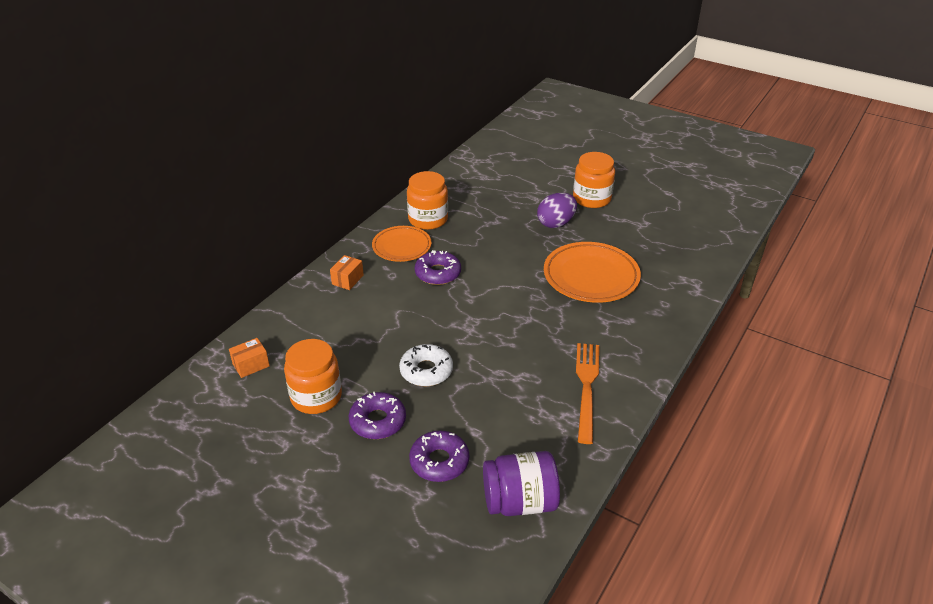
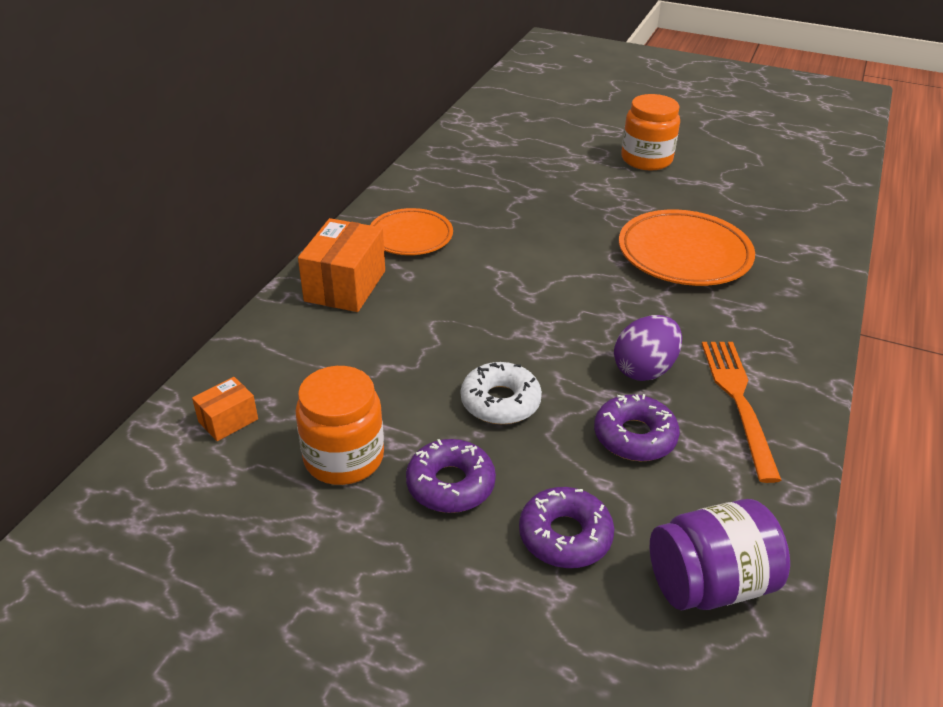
camera: 10 degrees left, 0 degrees up
(347, 280) = (345, 286): orange box -> orange box, size x1.88
(428, 219) = (436, 199): orange jar -> none
(438, 273) = (473, 267): purple donut -> purple donut (634, 436)
(556, 223) = (611, 192): purple egg -> purple egg (644, 369)

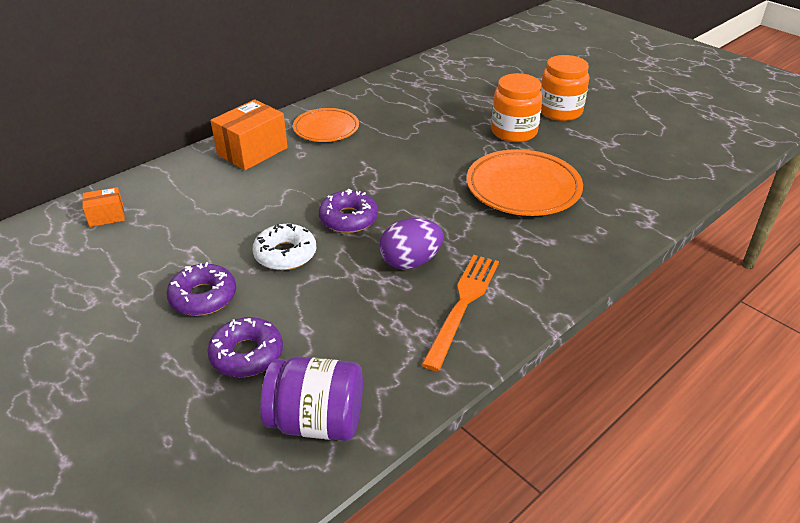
camera: 25 degrees right, 0 degrees up
(344, 457) = (153, 259): orange jar -> orange jar (514, 132)
(634, 436) = (358, 305): purple donut -> purple donut (348, 219)

